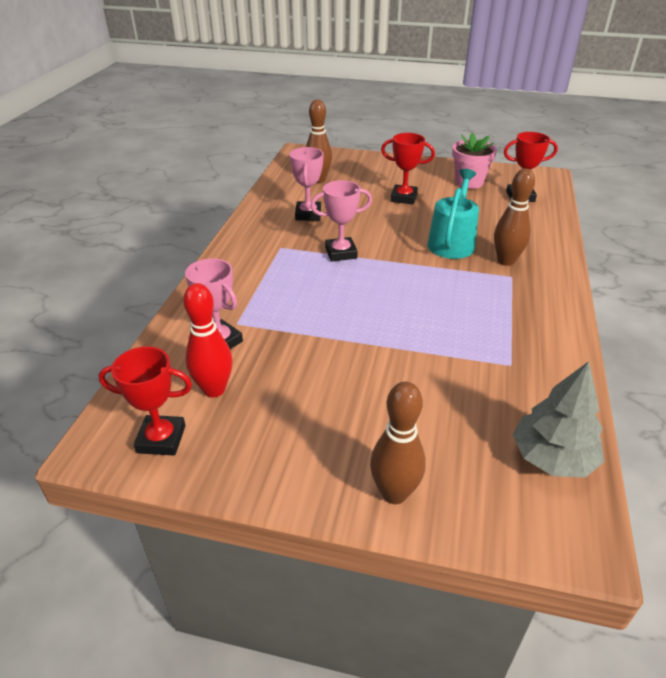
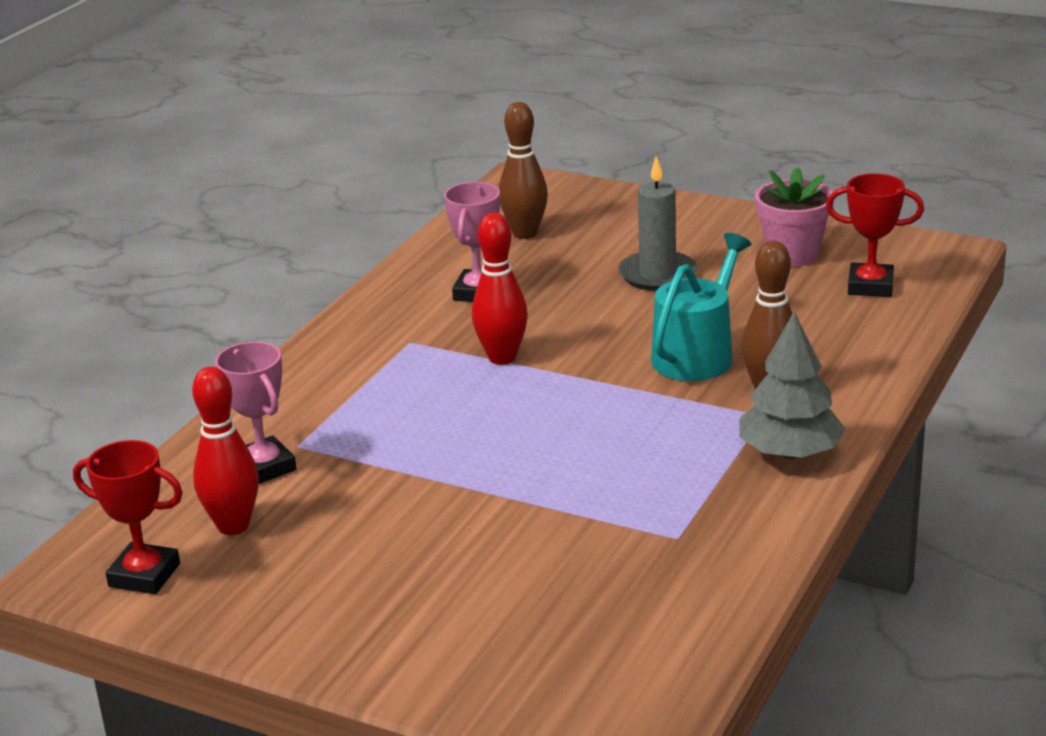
camera: 15 degrees right, 10 degrees down
(341, 253) = (502, 358): pink trophy -> red bowling pin
(394, 493) = (419, 666): brown bowling pin -> none
(403, 198) = (657, 275): red trophy -> grey candle
(552, 457) = (659, 653): grey tree -> grey tree (790, 453)

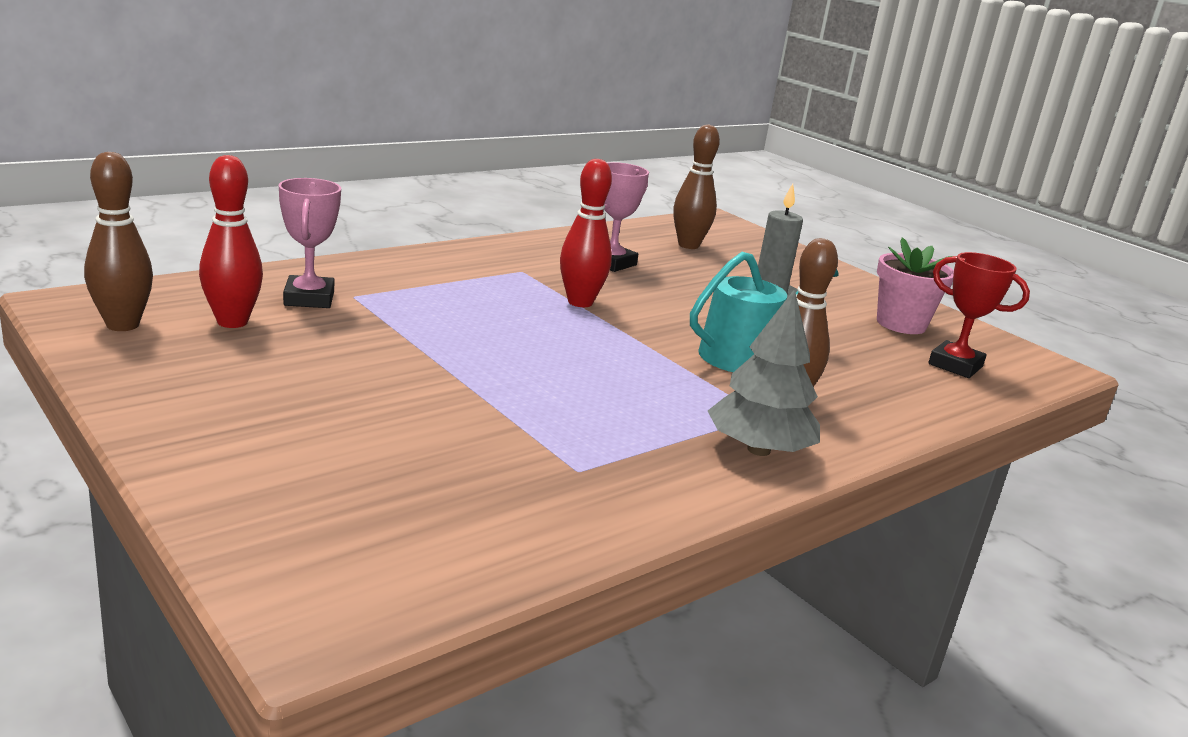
camera: 20 degrees right, 5 degrees down
(144, 575) = (122, 325): red trophy -> brown bowling pin

